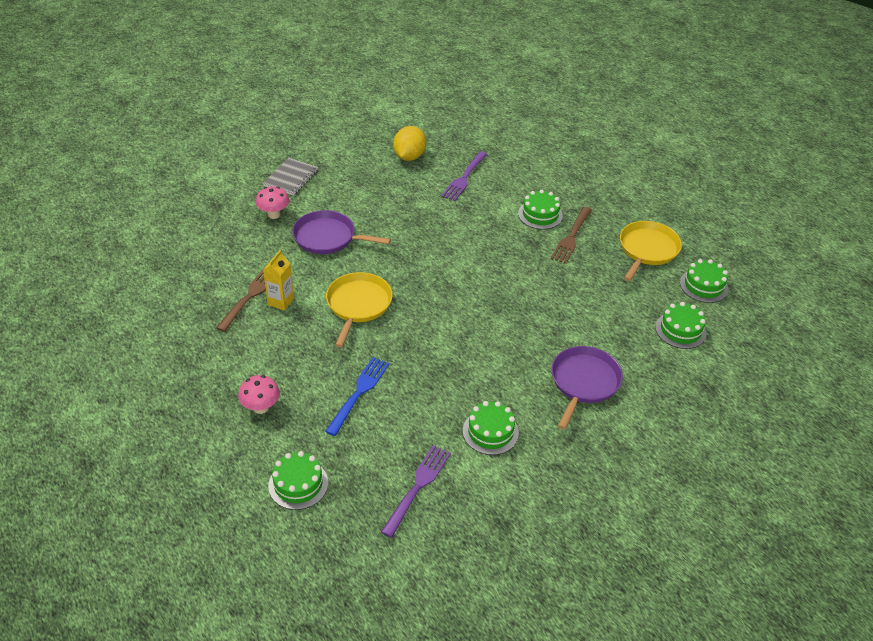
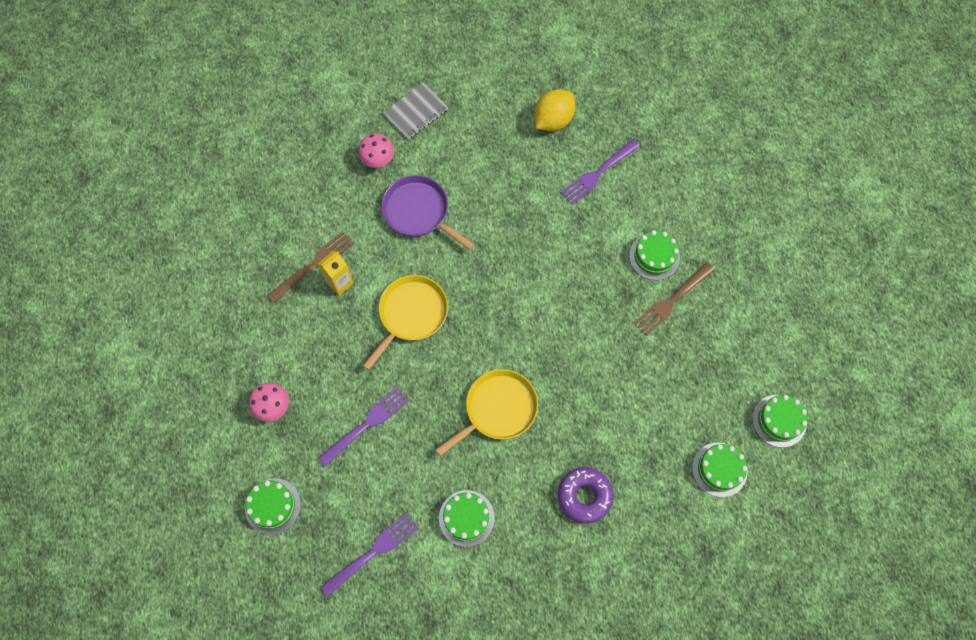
camera: 25 degrees right, 25 degrees up
(358, 393) = (366, 425): blue fork -> purple fork
(584, 382) = (584, 496): purple pan -> purple donut
(647, 250) = (745, 348): yellow pan -> yellow pan (498, 409)

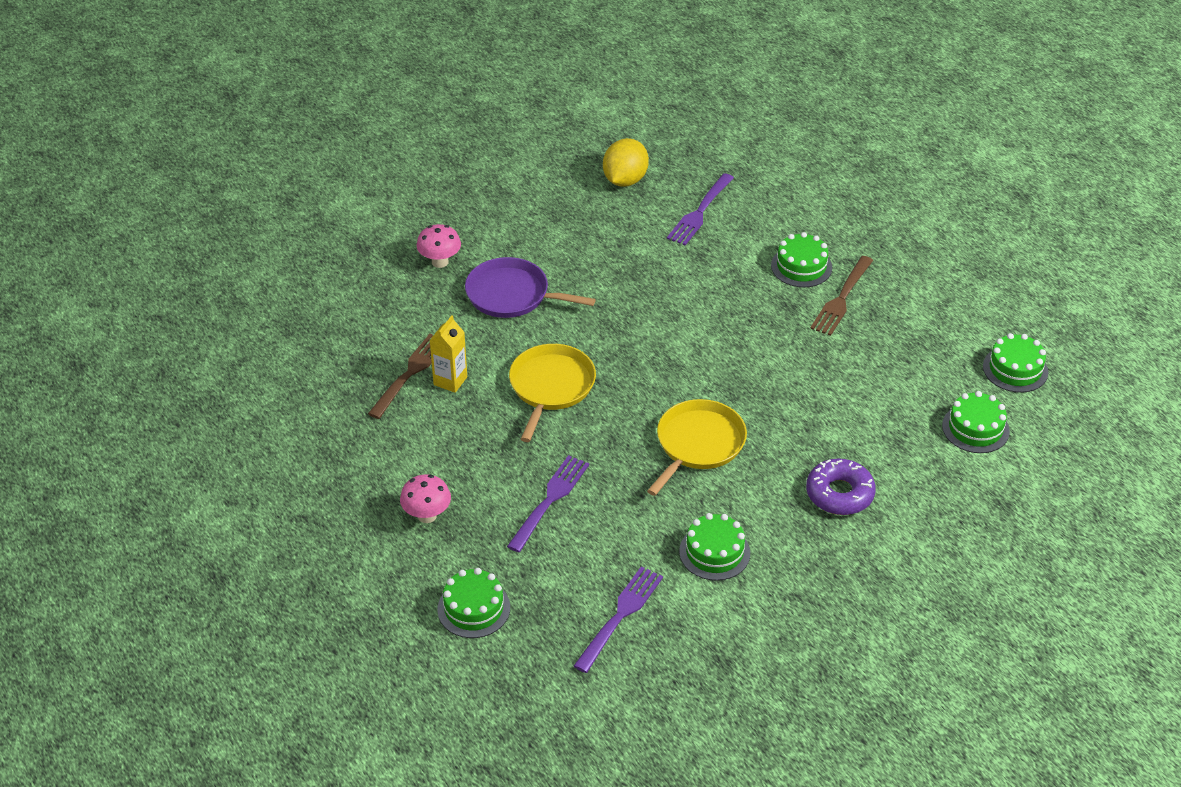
camera: 20 degrees left, 25 degrees down
(415, 112) = (462, 209): grey notebook -> none

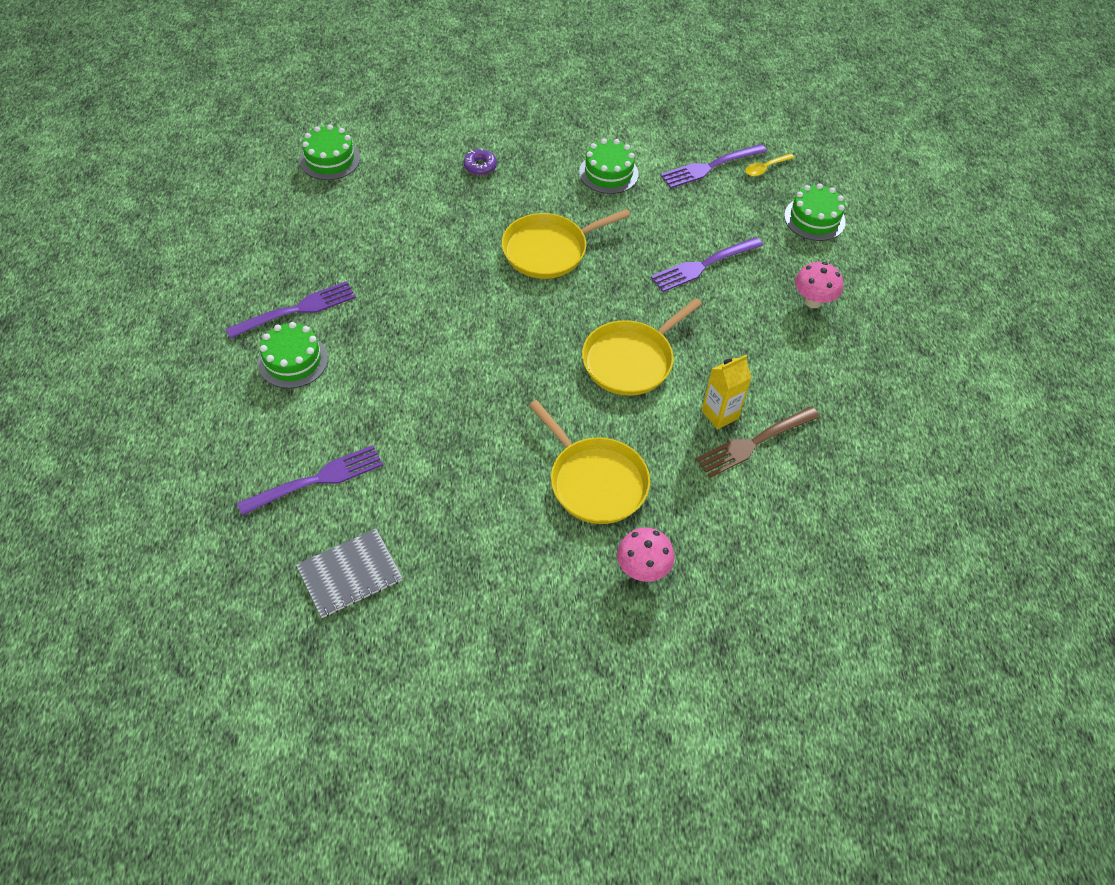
camera: 150 degrees left, 10 degrees up
(512, 295) = (594, 481): purple pan -> yellow pan
(561, 646) = (765, 168): none -> yellow spoon
(625, 180) = (350, 574): yellow lemon -> grey notebook
(839, 494) = (480, 166): purple donut -> purple donut, size x0.56
(842, 298) = (296, 310): brown fork -> purple fork
(1015, 369) = (242, 183): green cake -> none

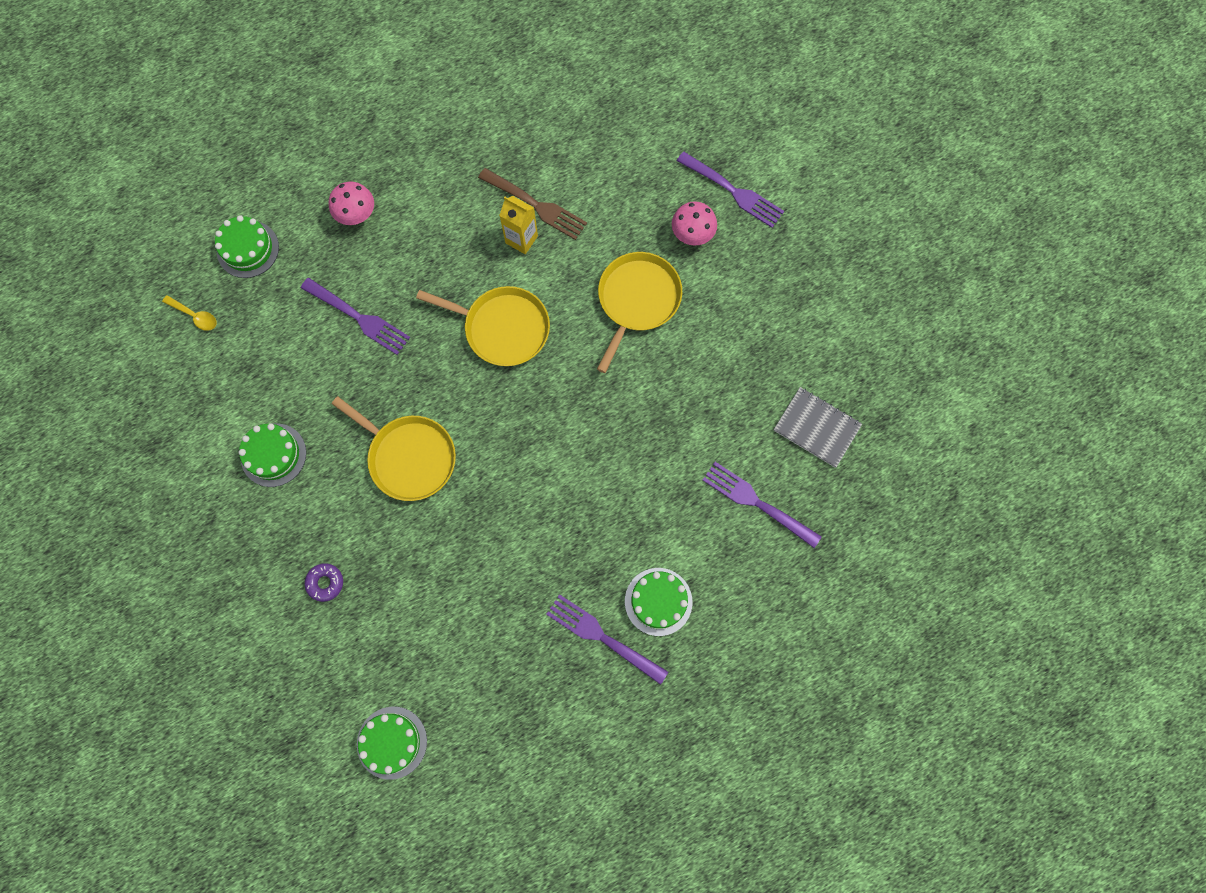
camera: 115 degrees left, 20 degrees up
(710, 166) = (216, 365): purple fork -> purple fork (732, 191)

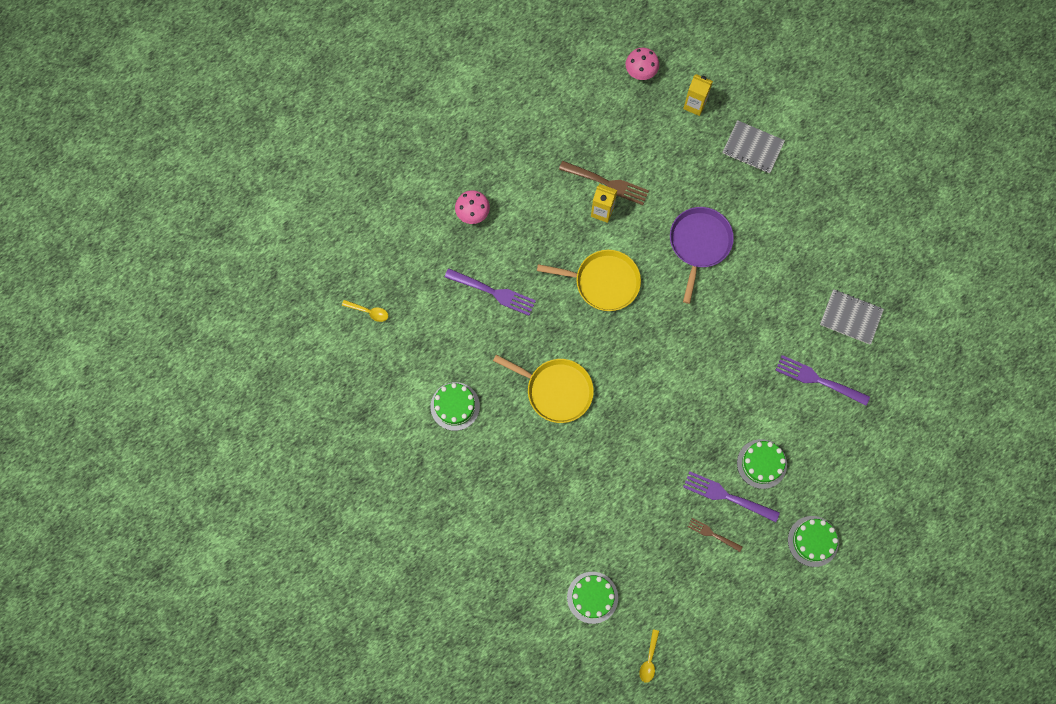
camera: 10 degrees left, 0 degrees up
(248, 249) = (396, 254): green cake -> green cake (813, 541)
(325, 583) = (516, 493): purple donut -> none
(448, 844) = (649, 660): none -> yellow spoon
(573, 685) = (713, 534): none -> brown fork
(637, 300) = (699, 244): yellow pan -> purple pan
(669, 127) = (694, 105): none -> yellow carton
(692, 235) = (730, 187): pink mushroom -> pink mushroom (640, 72)
(732, 191) = (753, 147): purple fork -> grey notebook

